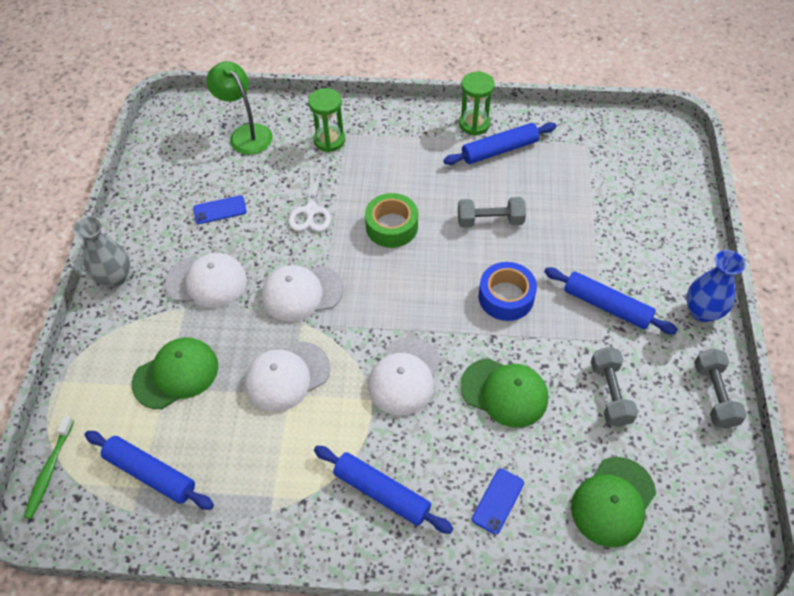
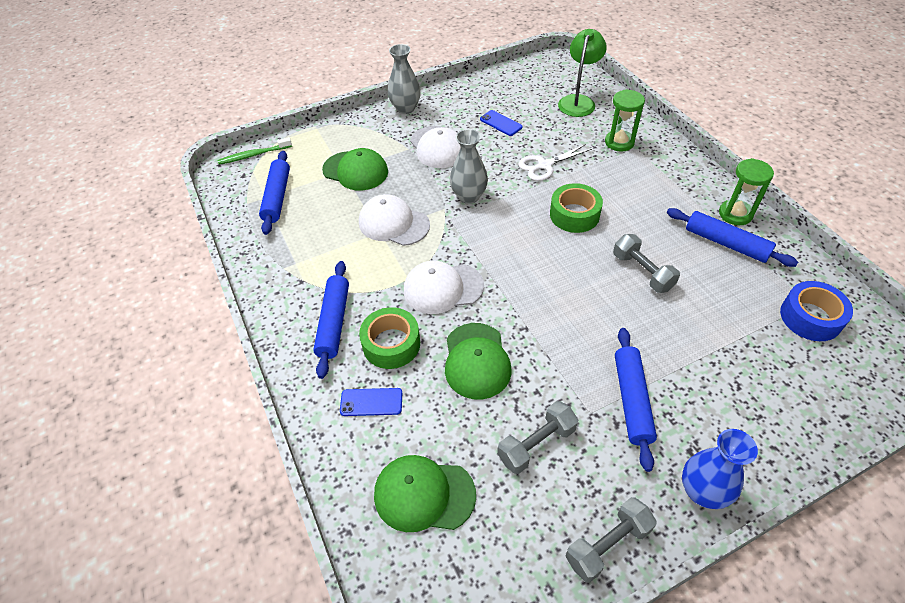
camera: 60 degrees right, 5 degrees down
(302, 293) = (469, 196): white cap -> grey vase
(442, 453) = (391, 344): none -> green tape
(506, 297) = (573, 319): blue tape -> blue tape (810, 317)

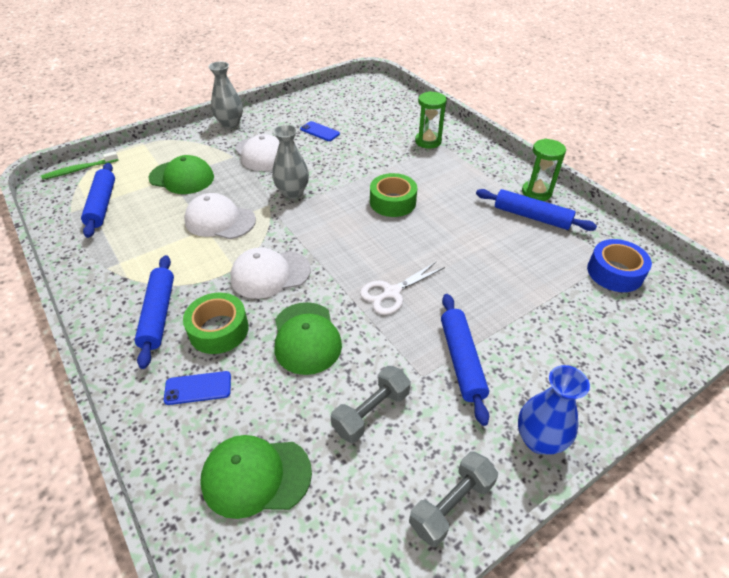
camera: 10 degrees left, 5 degrees down
(545, 165) = (362, 163): white scissors -> white scissors (392, 292)
(578, 101) = (388, 111): green lamp -> none
(642, 272) = (459, 246): grey dumbbell -> none

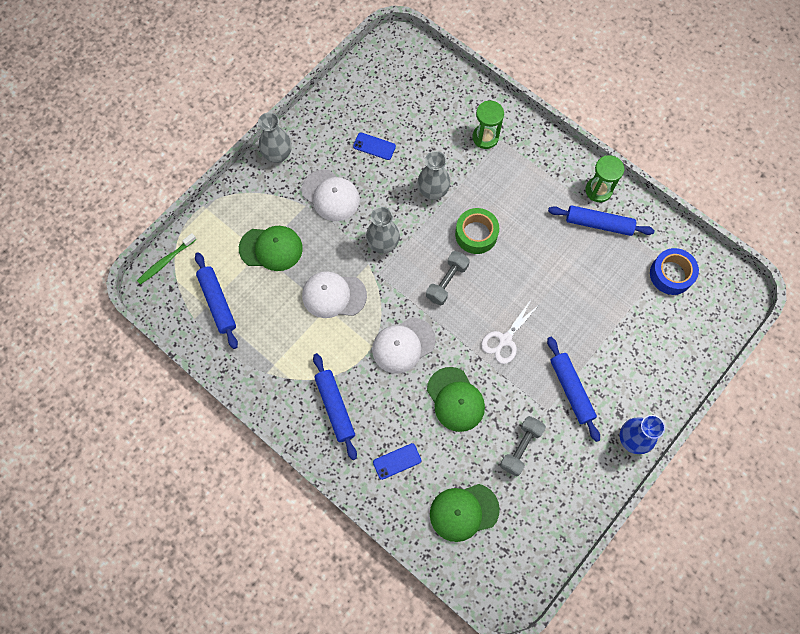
camera: 15 degrees left, 25 degrees up
(219, 330) = (388, 409): green tape -> none
(361, 166) = (433, 191): none -> grey vase
(451, 504) = (587, 497): grey dumbbell -> grey dumbbell (447, 282)

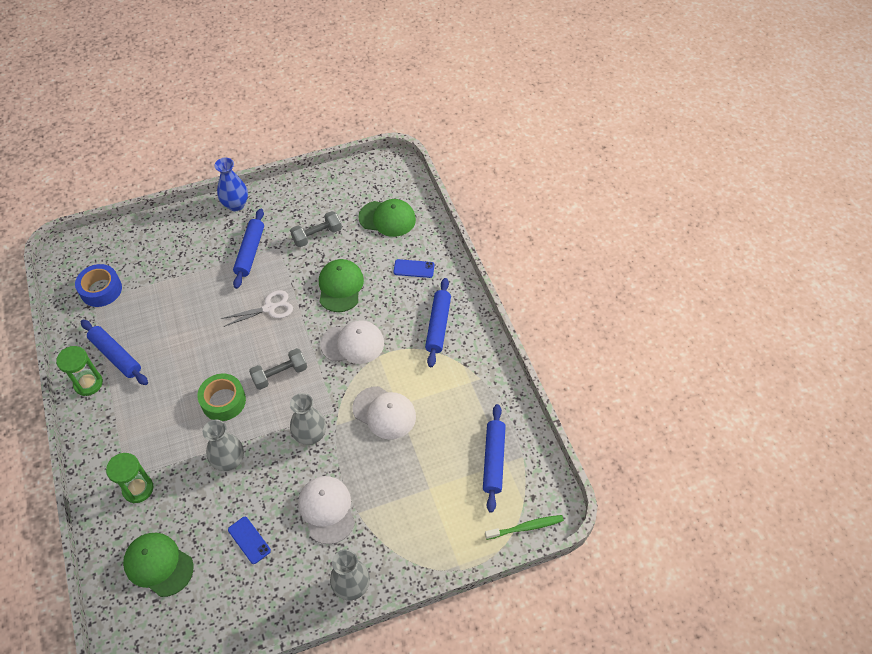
camera: 150 degrees left, 15 degrees down
(271, 248) = (416, 486): green cap -> green cap (158, 564)

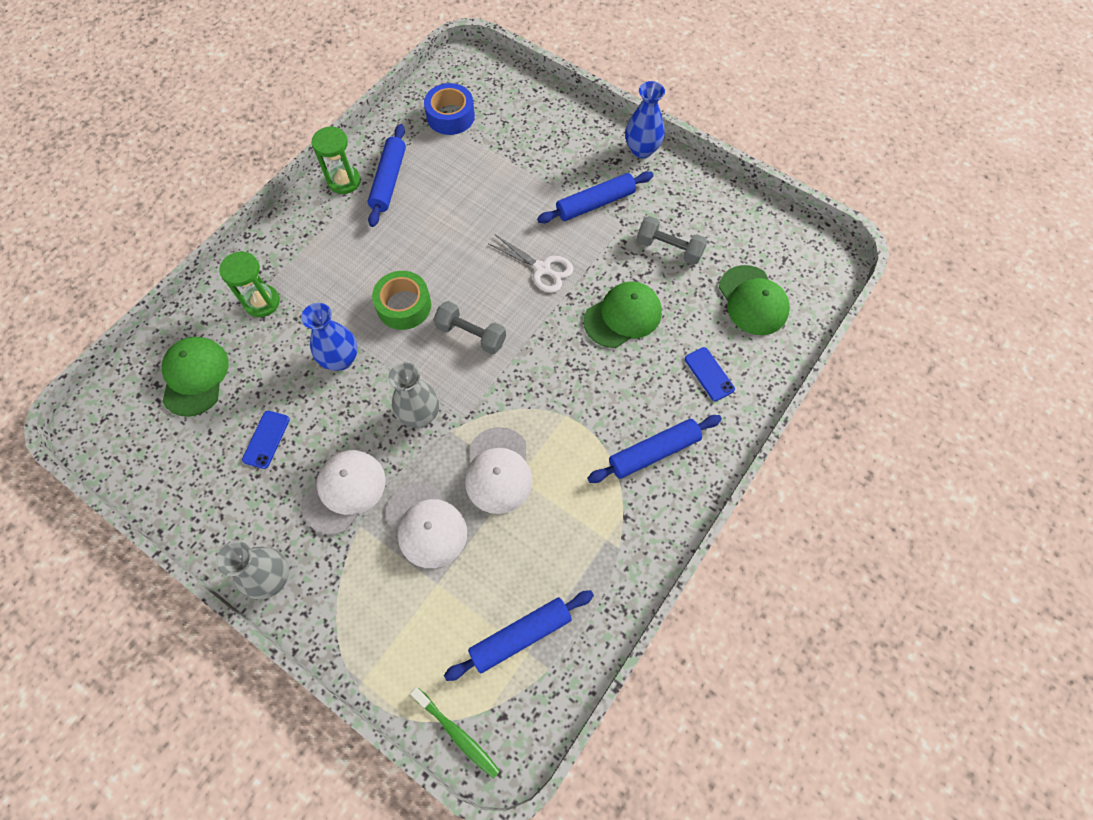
camera: 55 degrees right, 10 degrees up
(229, 461) = (341, 359): grey vase -> blue vase
(352, 344) = (561, 378): white cap -> white cap (426, 525)

